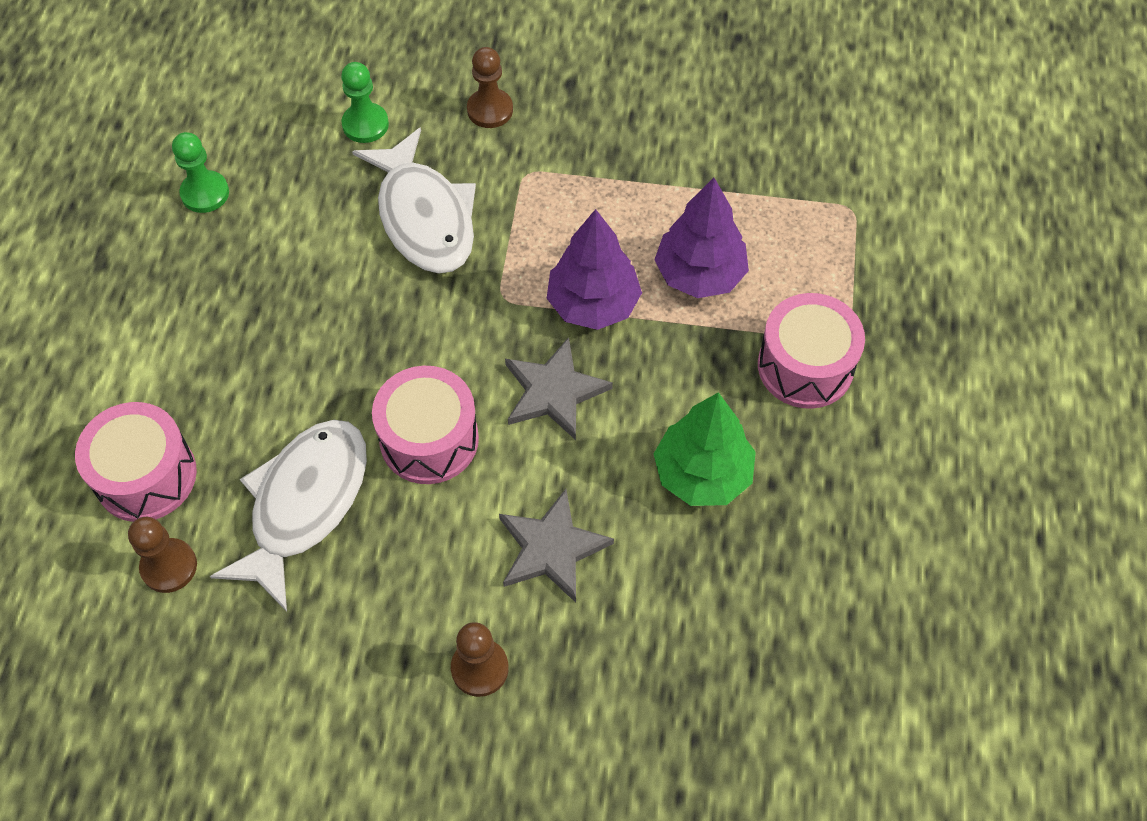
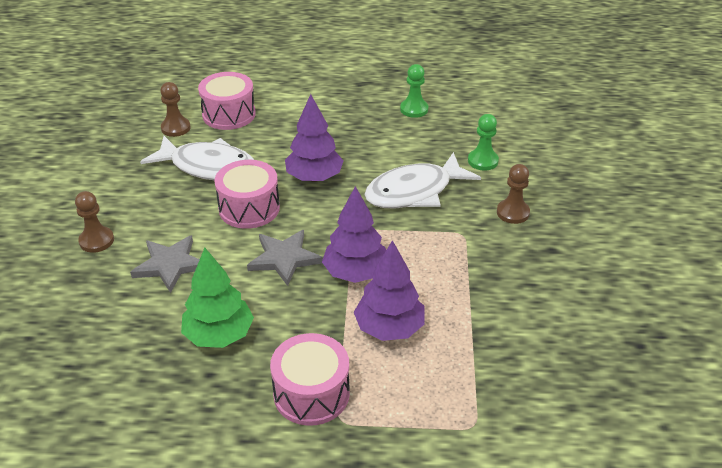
camera: 85 degrees right, 20 degrees down
(365, 345) = (314, 177): none -> purple tree

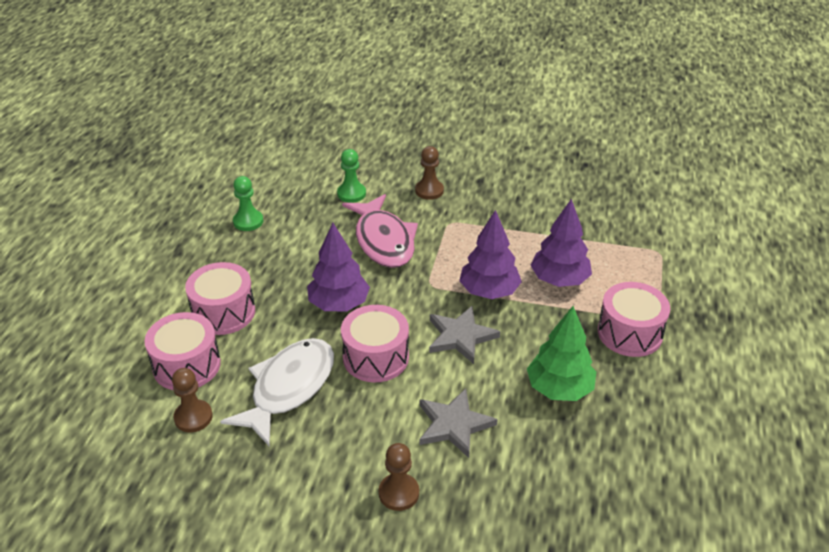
camera: 80 degrees left, 0 degrees up
(291, 119) = (223, 312): none -> pink drum
(414, 192) = (383, 240): white fish -> pink fish

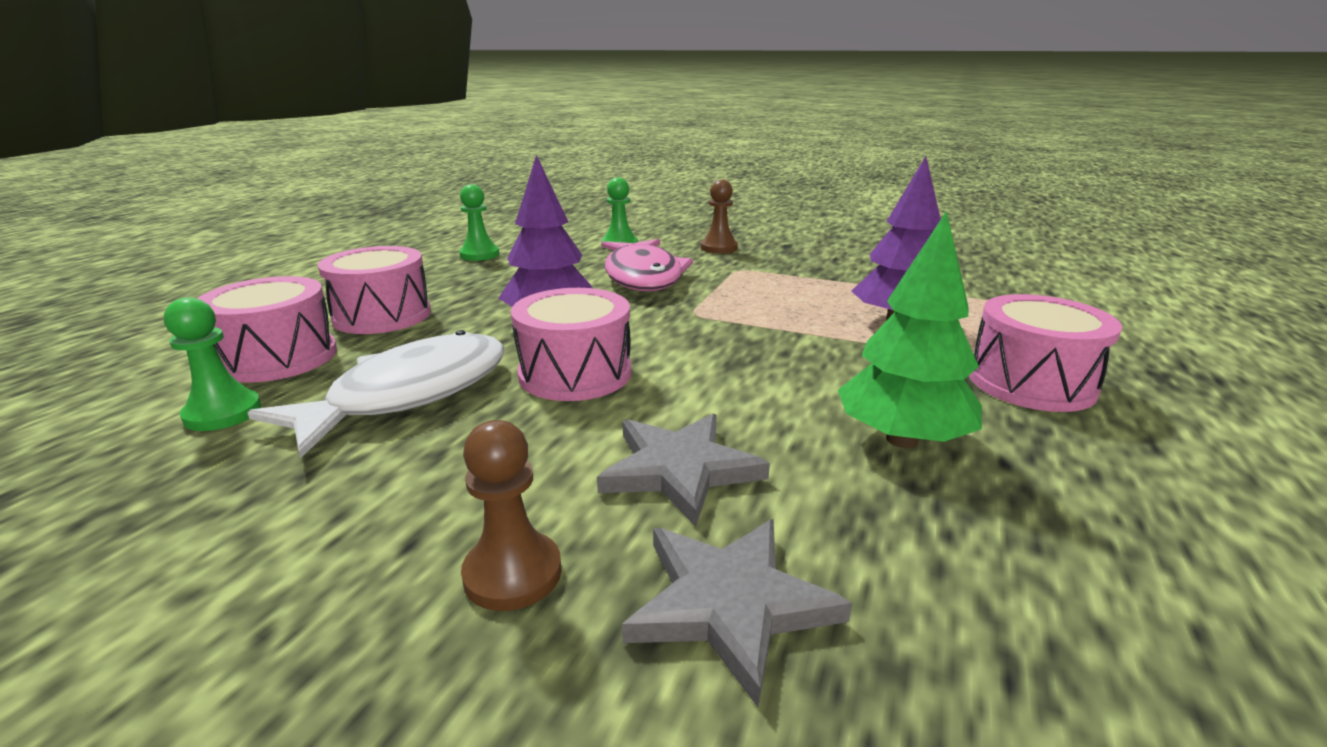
camera: 10 degrees right, 15 degrees down
(193, 417) = (223, 413): brown pawn -> green pawn
(460, 336) = (726, 363): grey star -> grey star (730, 603)
(489, 291) = (782, 324): purple tree -> none

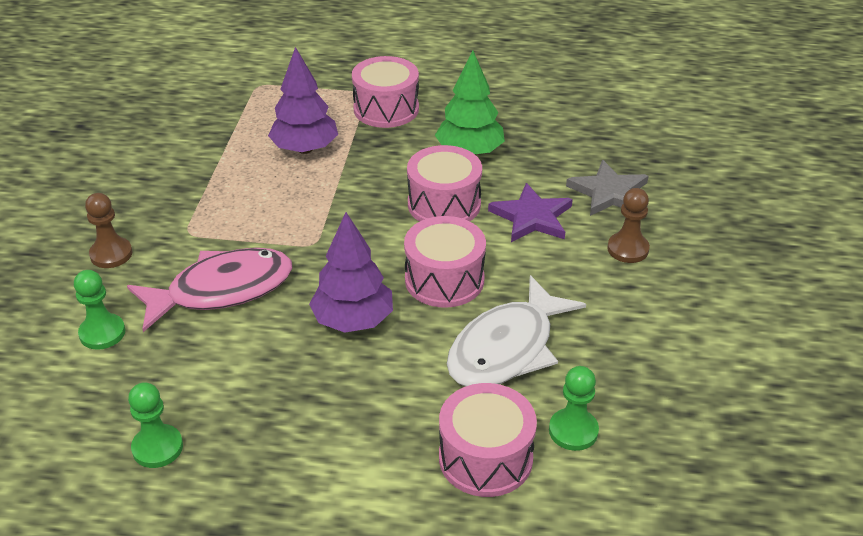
camera: 105 degrees left, 15 degrees up
(382, 315) = (376, 438): pink drum -> pink drum (444, 204)
(409, 394) = (507, 348): white fish -> white fish turned 75 degrees counterclockwise
(680, 470) = (532, 217): grey star -> purple star

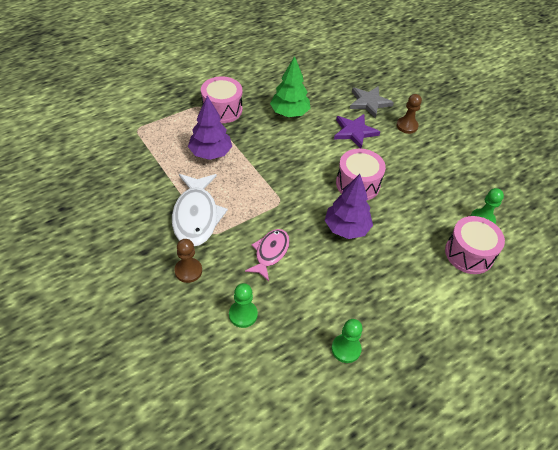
camera: 45 degrees left, 10 degrees up
(222, 290) = (270, 253): pink fish -> pink fish, size x0.63
(444, 204) = (311, 146): pink drum -> none
(507, 348) = (419, 200): white fish -> white fish (196, 216)

